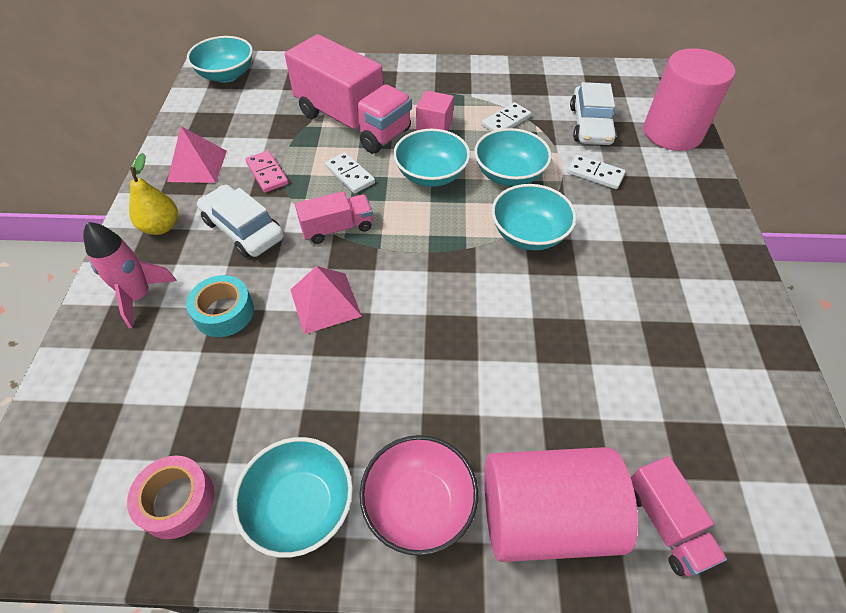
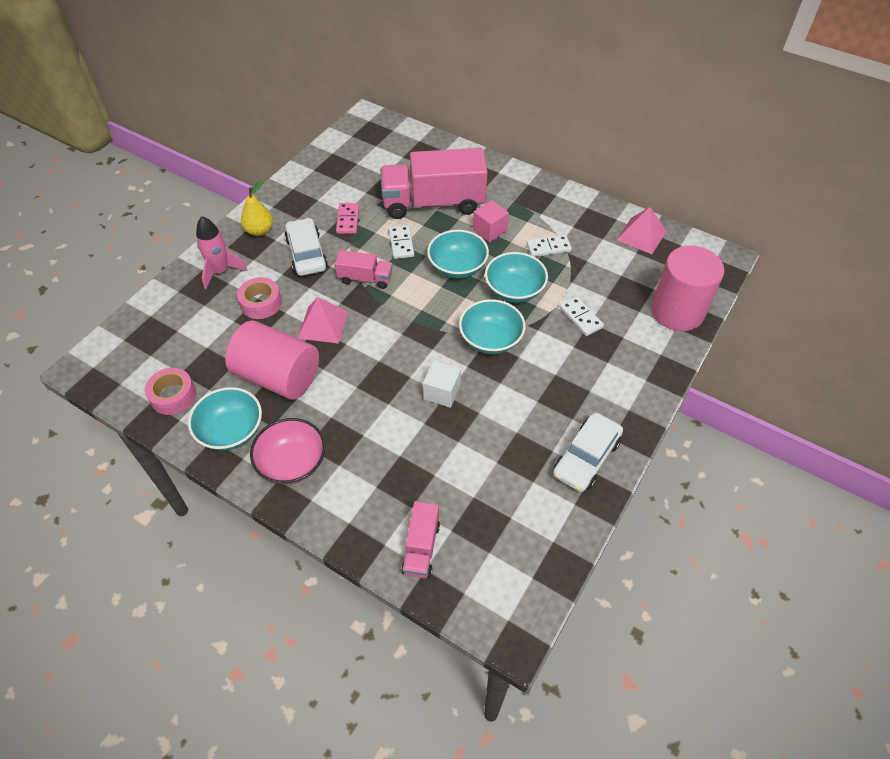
camera: 30 degrees right, 0 degrees up
(197, 166) = (307, 196): pink pyramid -> pink pyramid (641, 235)
(224, 312) = (261, 303): turquoise tape -> pink tape
(226, 75) = (371, 130): turquoise bowl -> none
(353, 122) = (433, 203): pink truck -> pink truck turned 105 degrees clockwise
(527, 316) = (442, 392): none -> white cube
(546, 516) = (356, 506): pink cylinder -> pink cylinder (278, 376)
(590, 125) = (614, 277): white car -> white car (586, 457)

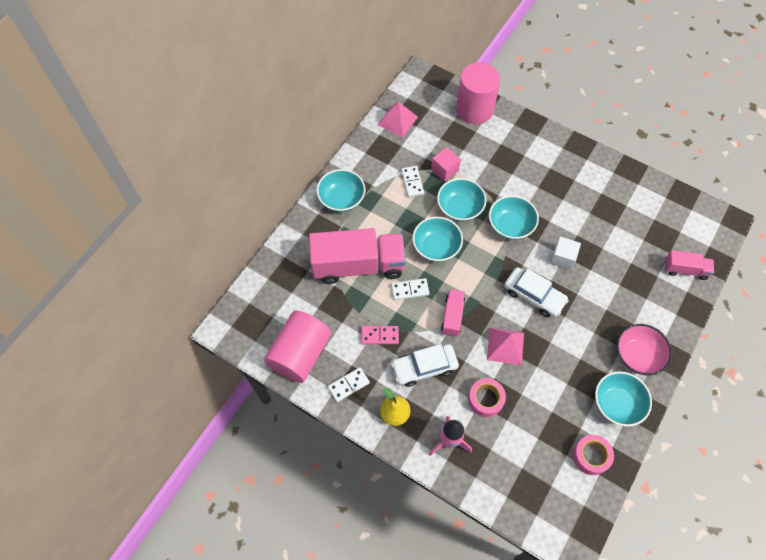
camera: 90 degrees left, 10 degrees up
(278, 376) = (562, 375): pink cylinder -> pink cylinder (300, 354)
(433, 203) = (358, 265): pink truck -> pink truck turned 90 degrees counterclockwise
(490, 230) = (393, 222): pink cube -> pink cube (445, 170)
(519, 189) = (341, 199): none -> turquoise bowl
(581, 317) = (484, 167): white domino -> white domino (348, 385)
(586, 457) = (603, 175): white car -> white car (534, 295)

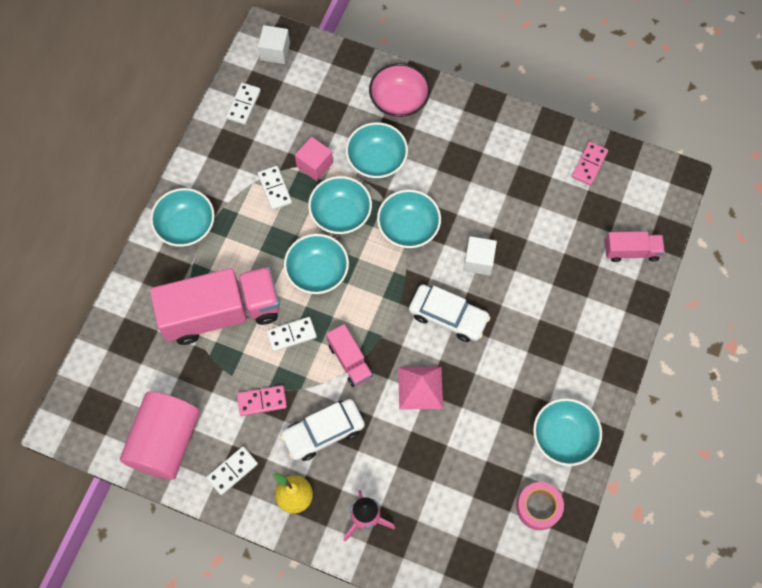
camera: 10 degrees left, 5 degrees up
(397, 120) = (243, 104): pink pyramid -> white domino
(426, 88) = (275, 51): none -> white cube
(452, 316) = (350, 360): pink truck -> pink truck turned 150 degrees clockwise
(474, 109) = (342, 73): pink cylinder -> none
(485, 399) = (404, 459): pink tape -> none
(492, 174) = (376, 160): none -> turquoise bowl
(637, 355) = (582, 372): pink bowl -> pink bowl (399, 101)
(657, 201) = (589, 164): none -> pink domino

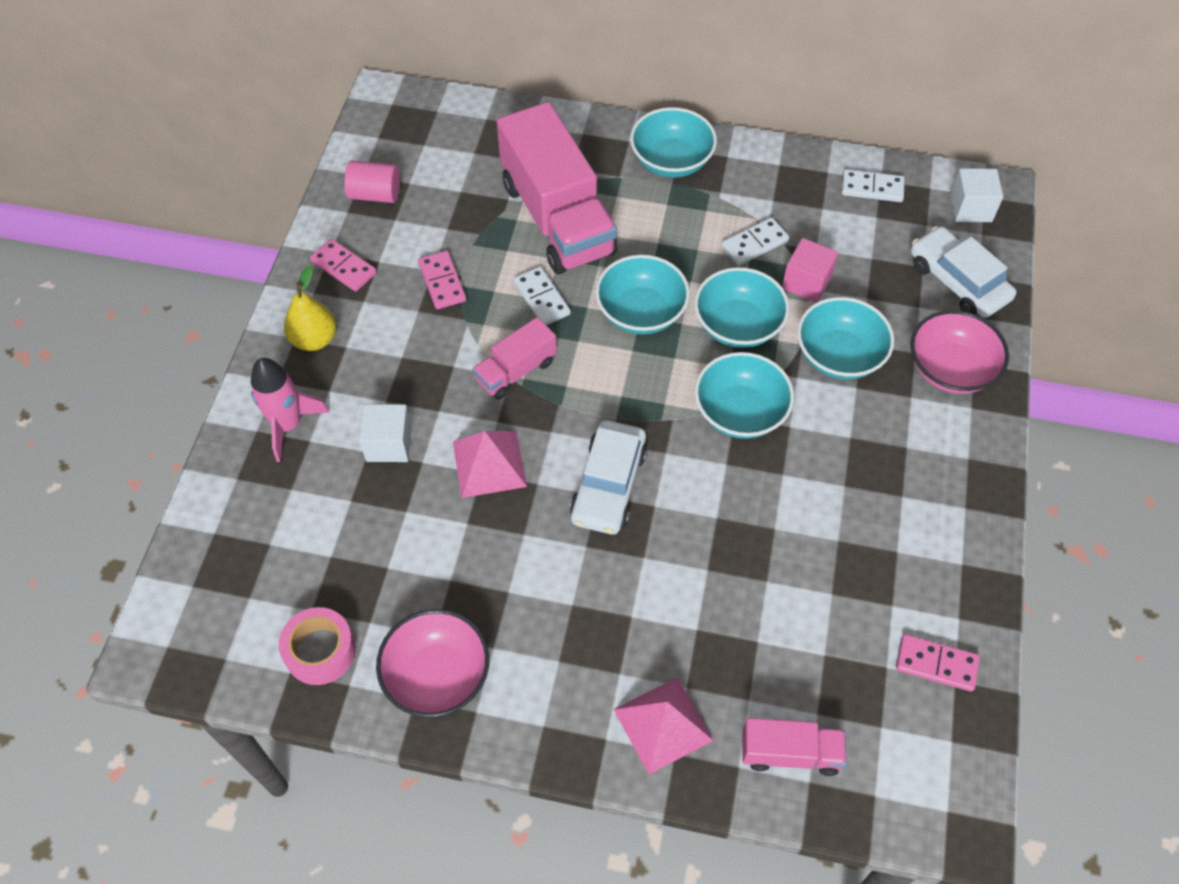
camera: 80 degrees right, 10 degrees down
(165, 442) = (375, 194): pink cylinder -> pink cylinder, size x0.52
(232, 471) = (344, 267): white domino -> pink domino
(323, 432) = (407, 356): white car -> white car (958, 281)
(478, 261) = (710, 515): white cube -> white cube (389, 444)
(563, 437) = (437, 675): turquoise bowl -> pink bowl
(608, 314) = (663, 725): none -> pink pyramid
(631, 251) = (790, 753): pink truck -> pink truck turned 75 degrees counterclockwise

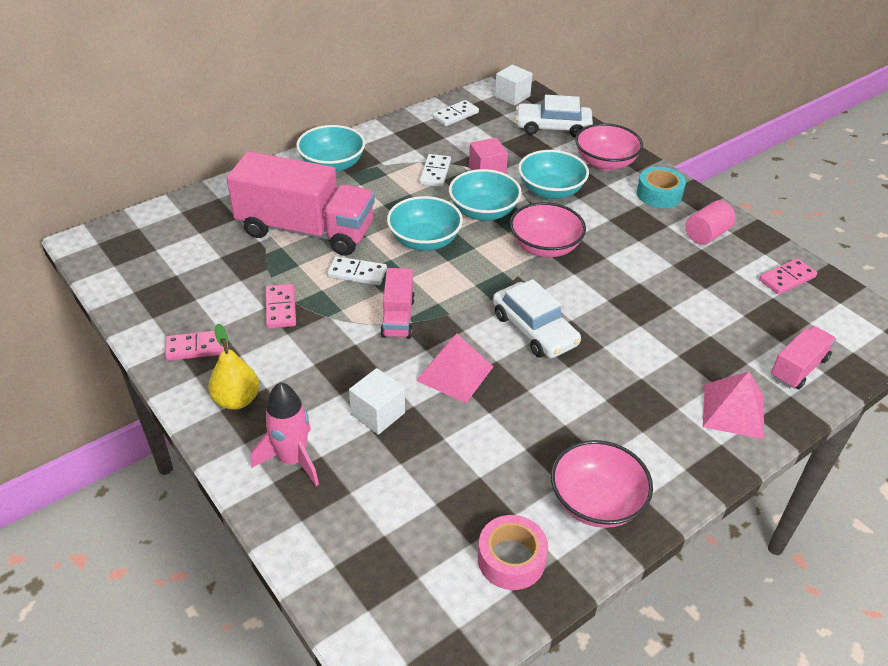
camera: 50 degrees left, 15 degrees down
(375, 194) = (160, 295): pink cylinder -> pink cylinder (706, 235)
(442, 282) = (280, 308): pink domino -> pink domino turned 60 degrees clockwise
(740, 412) = (545, 247): turquoise bowl -> pink bowl
(951, 454) = (659, 194): none -> turquoise tape

